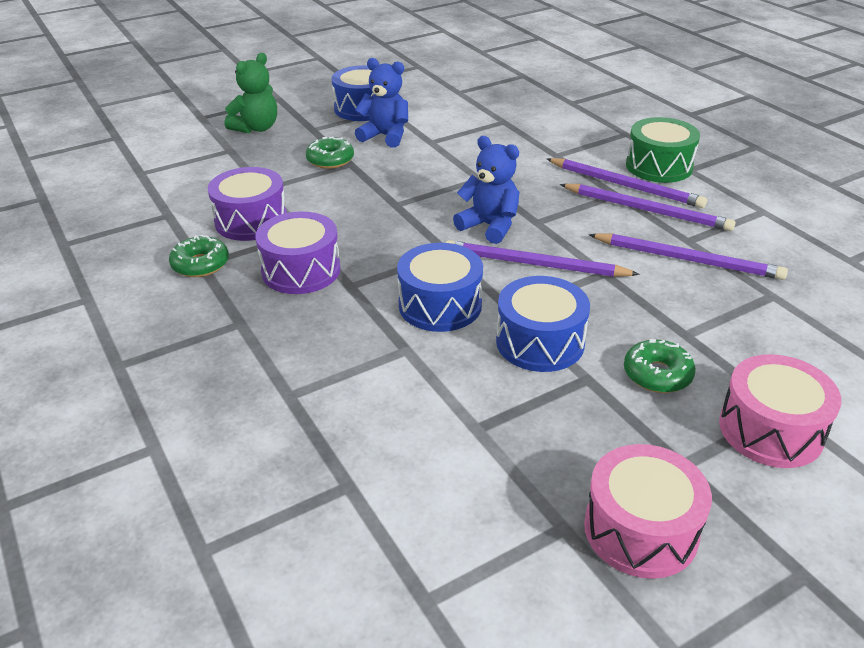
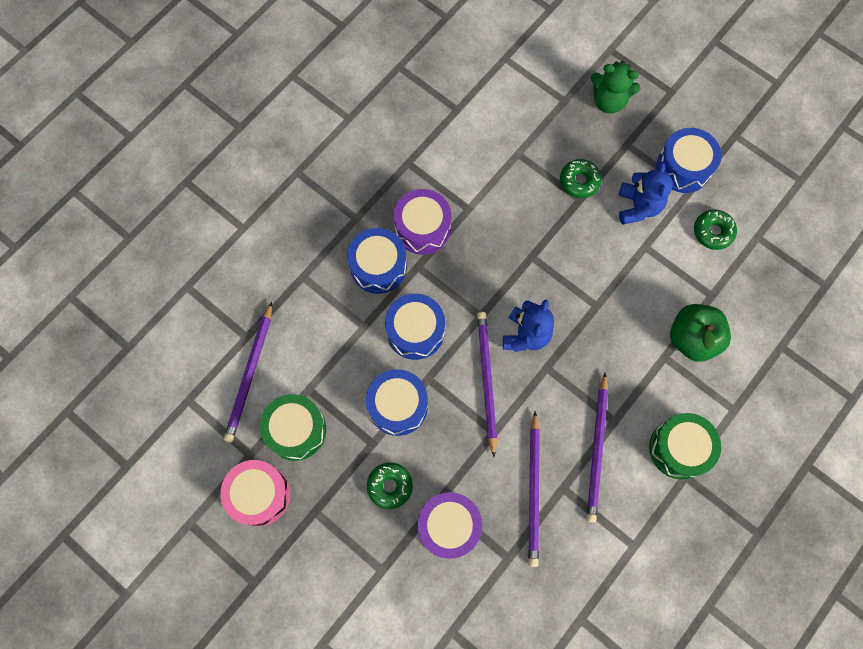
camera: 70 degrees right, 35 degrees up
(200, 264) = (406, 163): green donut -> green donut (713, 232)
(251, 221) = (469, 167): purple drum -> purple drum (449, 526)
(327, 317) = (378, 266): none -> blue drum
(540, 457) = (296, 430): none -> green drum
(544, 138) = (692, 339): none -> green apple
(625, 186) = (631, 426): purple pencil -> purple pencil (250, 374)
(770, 430) = (359, 561): pink drum -> none

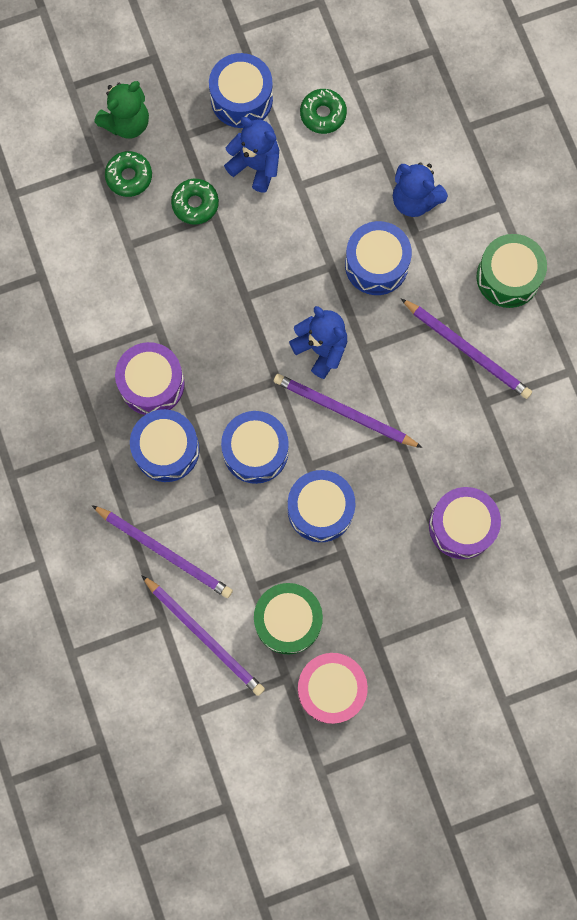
camera: 60 degrees left, 5 degrees up
(390, 486) = (393, 560): green donut -> green donut (129, 177)
(533, 491) = (472, 430): purple pencil -> purple pencil (164, 552)
(620, 339) = (376, 264): none -> blue drum
(692, 339) = (414, 200): green apple -> blue teddy bear

